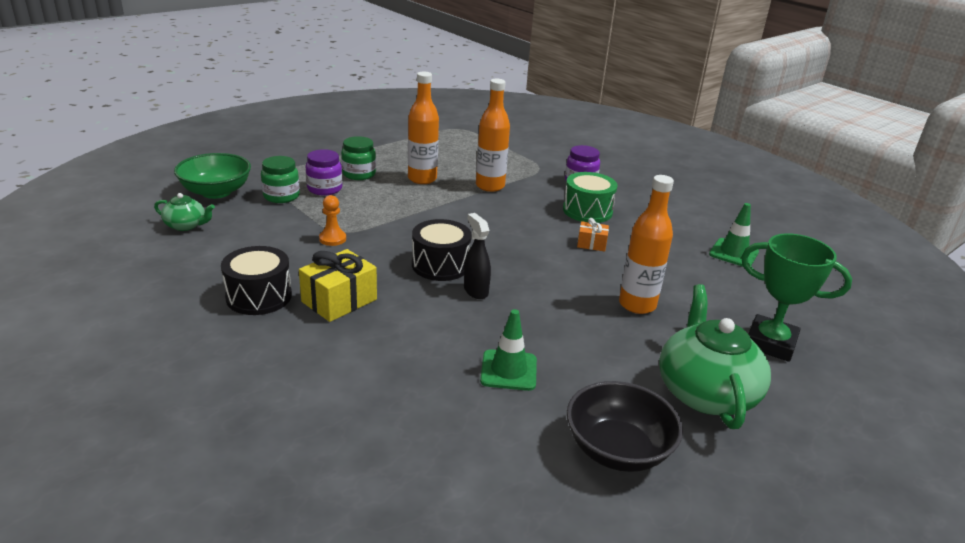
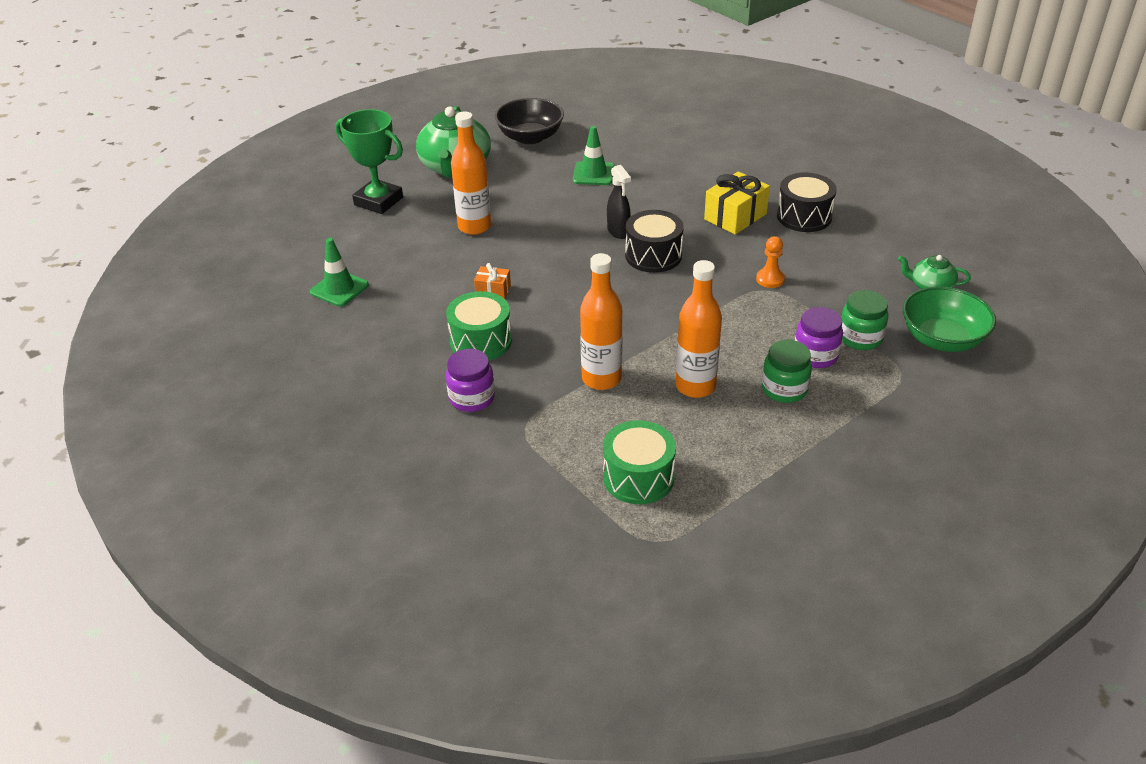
camera: 175 degrees left, 10 degrees up
(466, 146) = (638, 477): none -> green drum

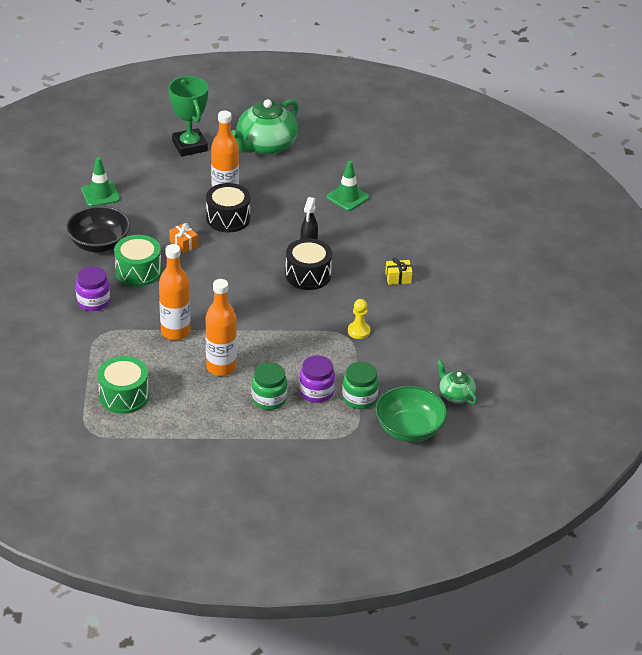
camera: 35 degrees right, 0 degrees up
(530, 137) = (342, 147): black bowl -> black bowl (99, 243)
(735, 216) = (398, 278): yellow gift -> yellow gift, size x0.55
(770, 279) = (358, 331): orange pawn -> yellow pawn
(804, 216) = (444, 303): black drum -> black drum (228, 218)

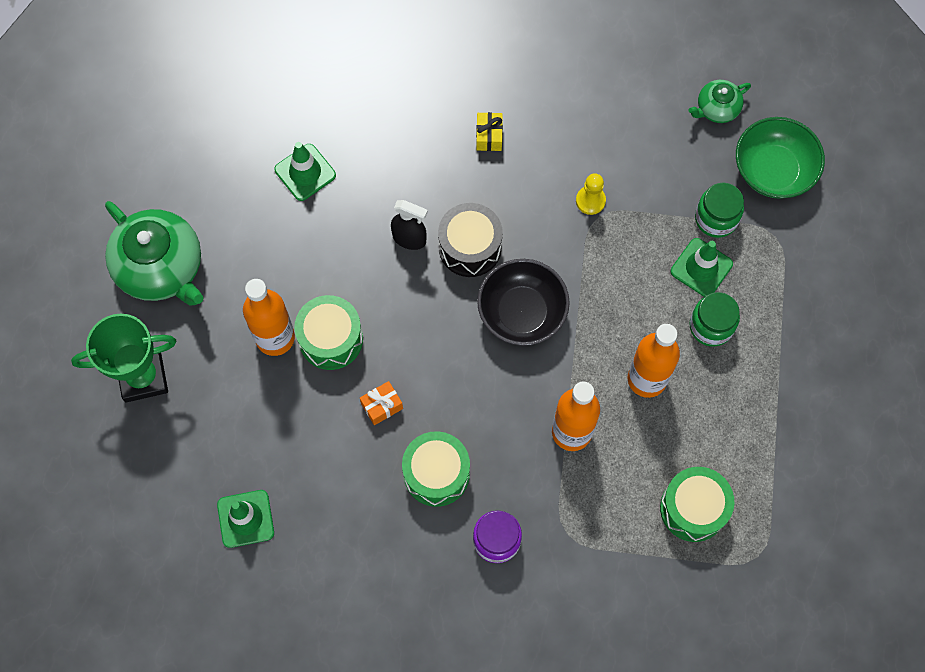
camera: 80 degrees left, 30 degrees up
(99, 243) = (366, 526): black bowl -> black bowl (522, 312)
(228, 218) = (331, 339): black drum -> green drum
(316, 392) = (701, 268): purple jar -> green traffic cone

